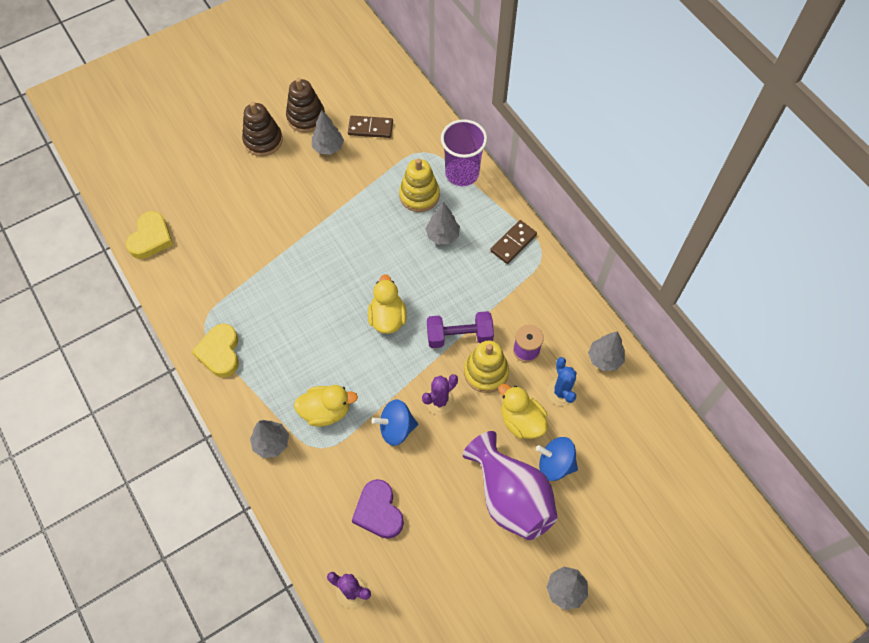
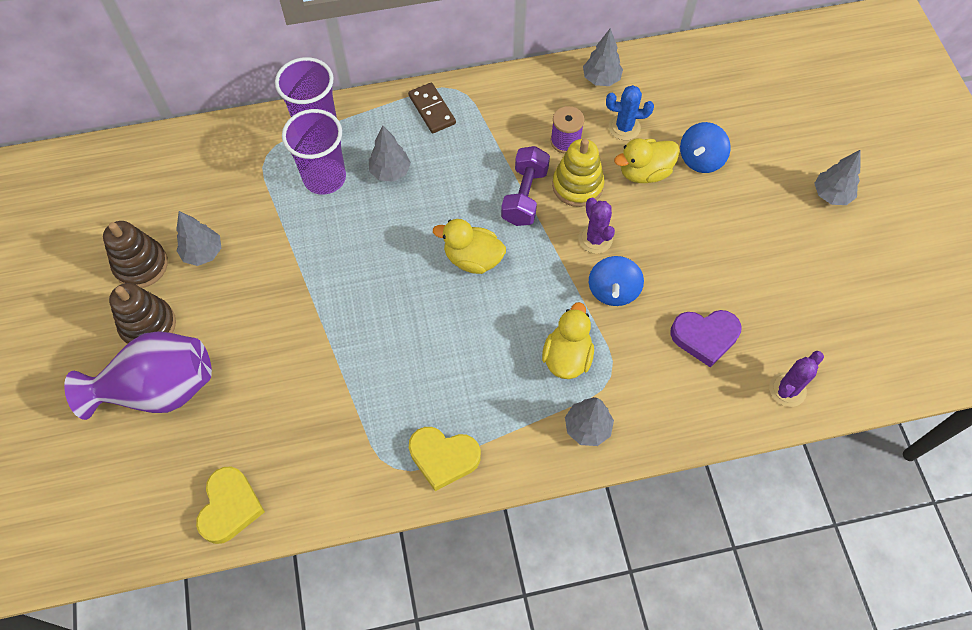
camera: 70 degrees left, 0 degrees up
(151, 238) = (230, 507): yellow heart -> yellow heart turned 60 degrees clockwise
(370, 128) = (200, 199): brown domino -> none
(419, 195) = (324, 178): yellow stacking toy -> purple cup
(510, 497) = (723, 209): purple vase -> purple vase (158, 389)

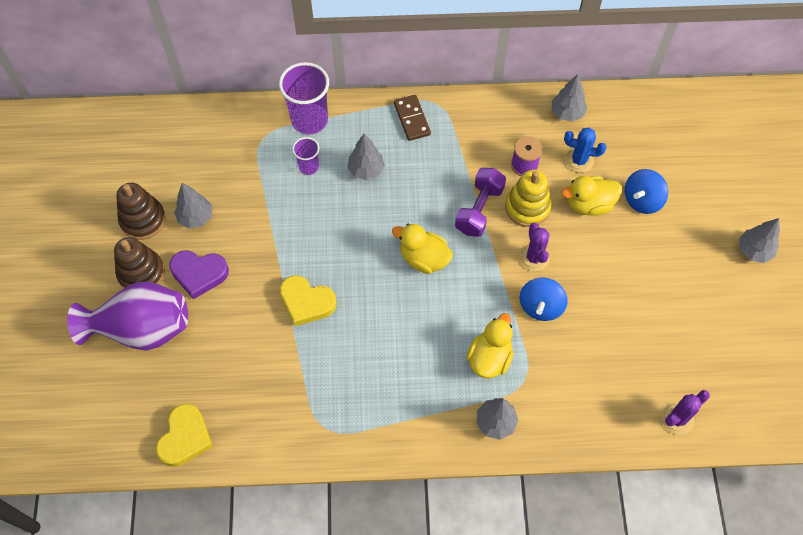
camera: 10 degrees right, 0 degrees up
(324, 178) = (309, 167): purple cup -> purple cup, size x0.54
(443, 457) = (368, 427): yellow heart -> yellow heart (306, 302)
(705, 337) = (613, 360): purple heart -> purple heart (199, 274)

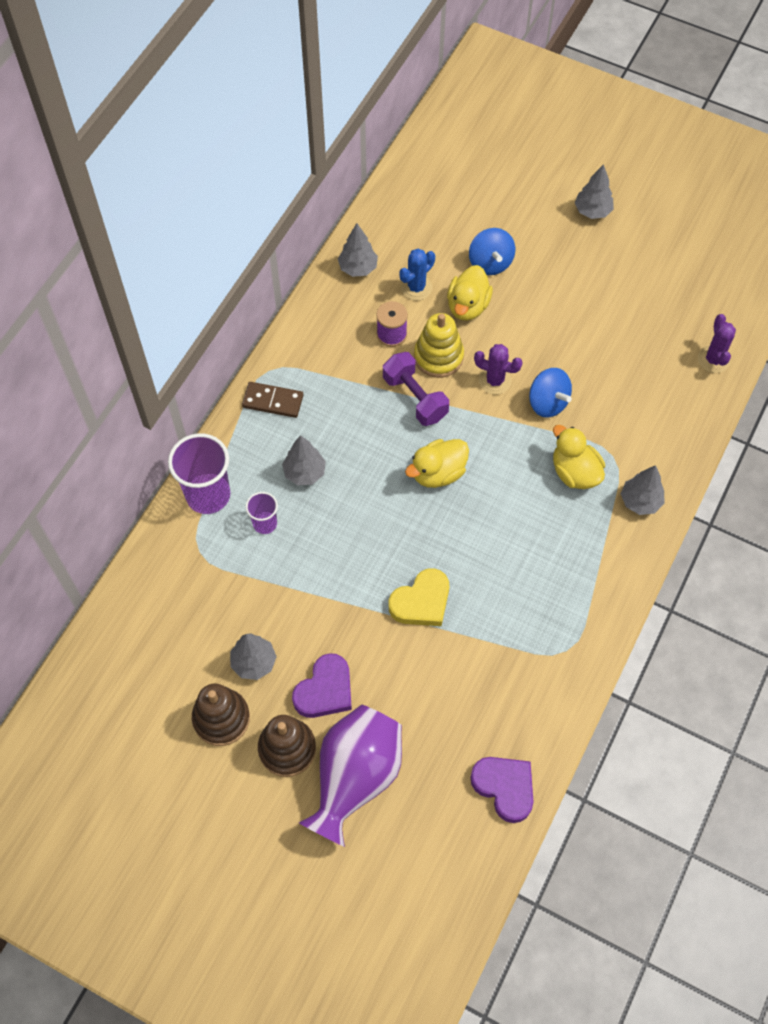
camera: 60 degrees left, 0 degrees up
(185, 438) = (504, 787): yellow heart -> purple heart

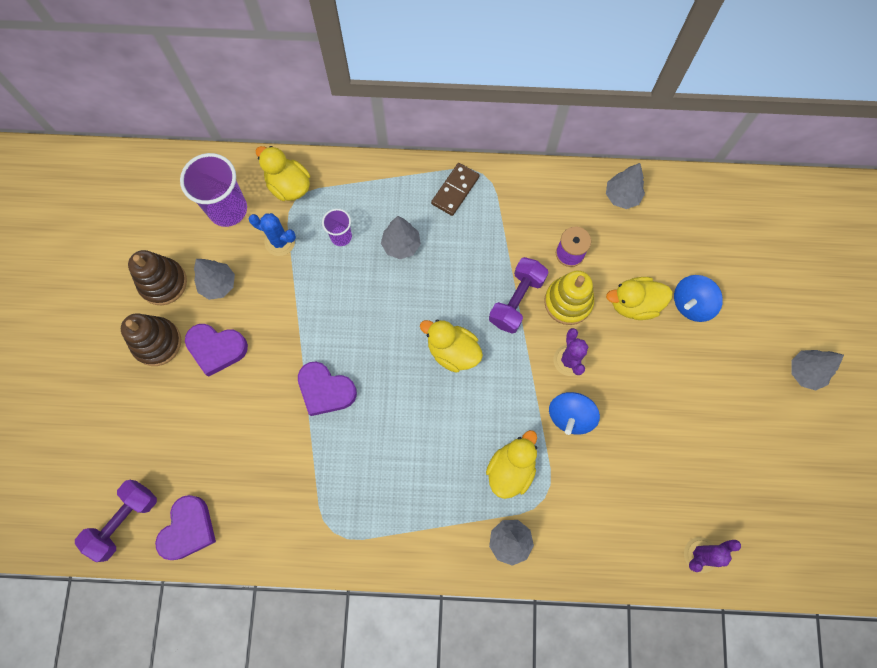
camera: 65 degrees right, 10 degrees up
(179, 551) = (289, 186): none -> yellow duck
(208, 495) = (346, 183): purple cup -> purple cup (228, 209)
(273, 401) = (455, 190): brown domino -> brown domino turned 45 degrees clockwise
(355, 777) = (153, 405): purple vase -> none
(416, 287) = (629, 253): blue cactus -> blue cactus (280, 242)
(421, 602) = (325, 390): yellow heart -> purple heart
(467, 850) = (124, 521): none -> purple dumbbell

